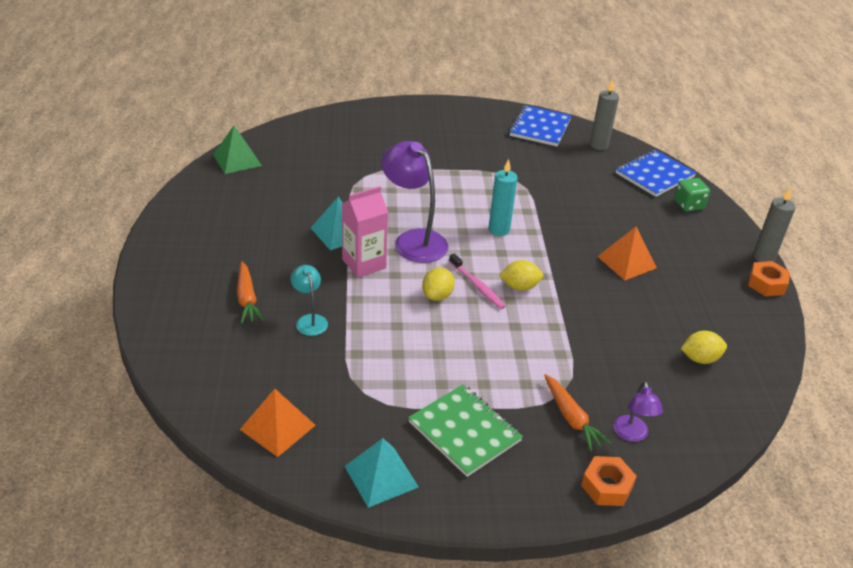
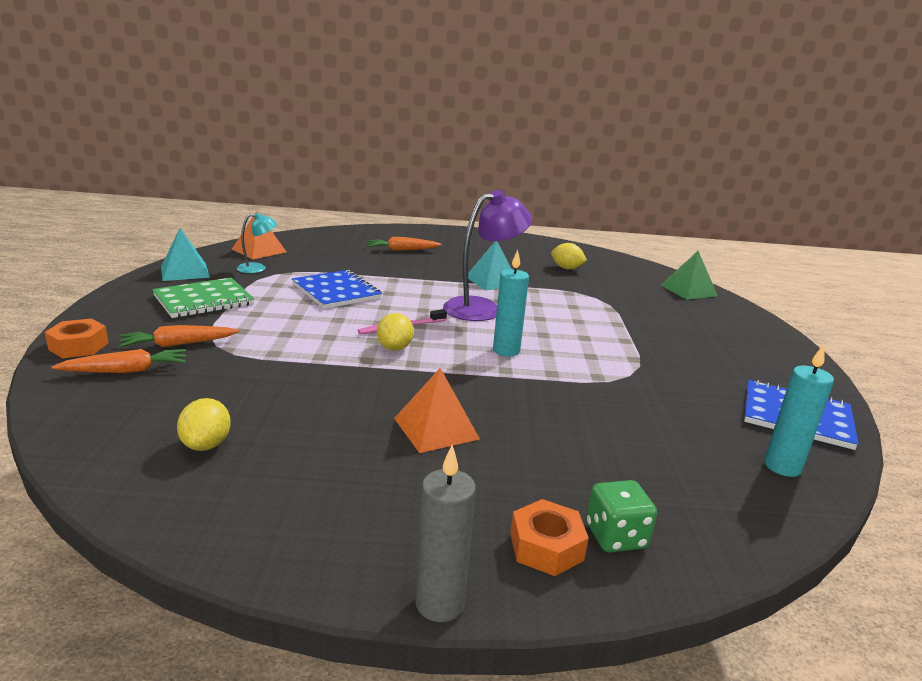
camera: 95 degrees right, 15 degrees down
(237, 160) = (599, 256): green pyramid -> green pyramid (688, 290)
(310, 320) = (370, 264): turquoise lamp -> turquoise lamp (258, 268)
(364, 264) = (443, 286): pink carton -> none
(437, 296) = (389, 309): yellow lemon -> yellow lemon (566, 268)
(599, 145) = (782, 467): grey candle -> turquoise candle
(632, 435) = (126, 371): purple lamp -> orange carrot
(654, 175) = (711, 514): blue notebook -> blue notebook (336, 291)
(766, 284) = (351, 578): orange nut -> orange nut (546, 547)

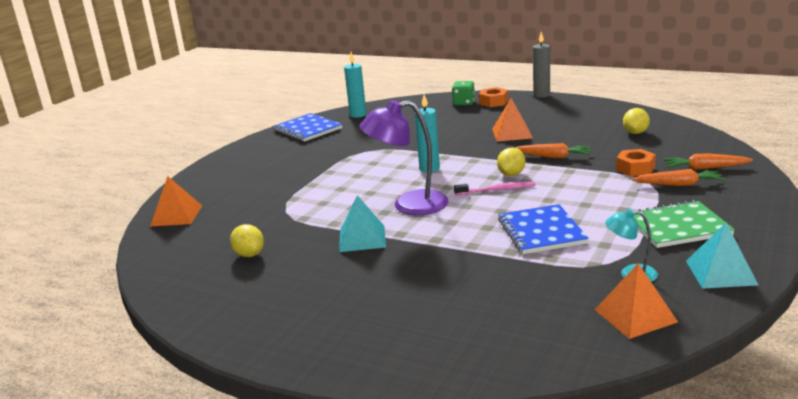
camera: 150 degrees left, 0 degrees up
(79, 346) = (756, 186): orange nut -> orange nut (635, 168)
(402, 250) = (424, 305): orange carrot -> orange carrot (552, 156)
(688, 290) = (176, 215): green pyramid -> orange pyramid

